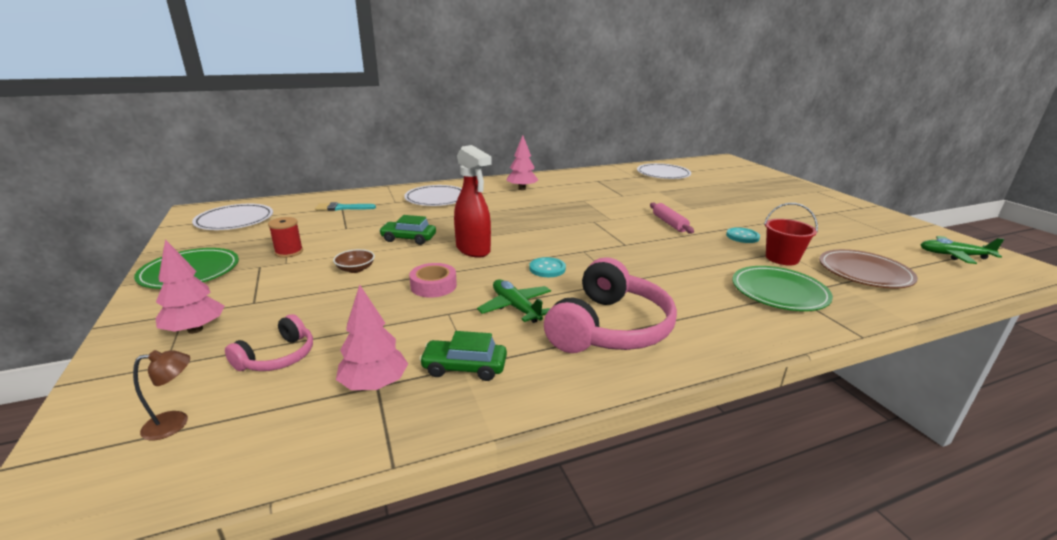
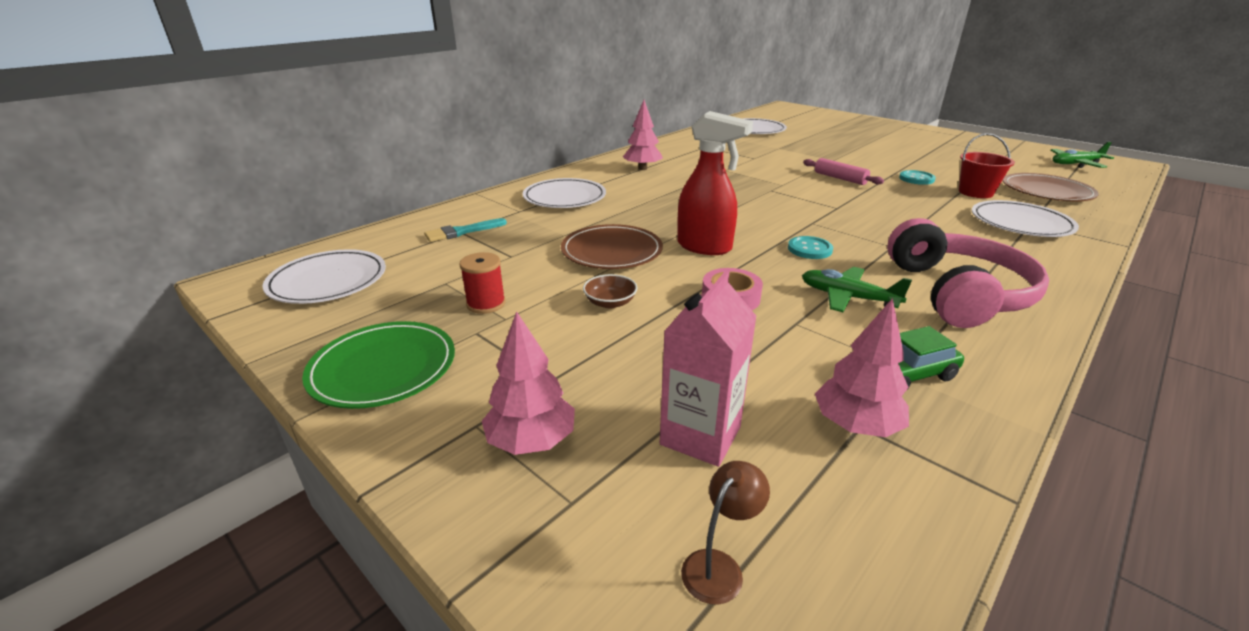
camera: 25 degrees left, 5 degrees up
(278, 357) = (700, 436): pink headphones -> pink carton
(408, 239) = (611, 251): green car -> brown plate
(779, 292) = (1021, 223): green plate -> white plate

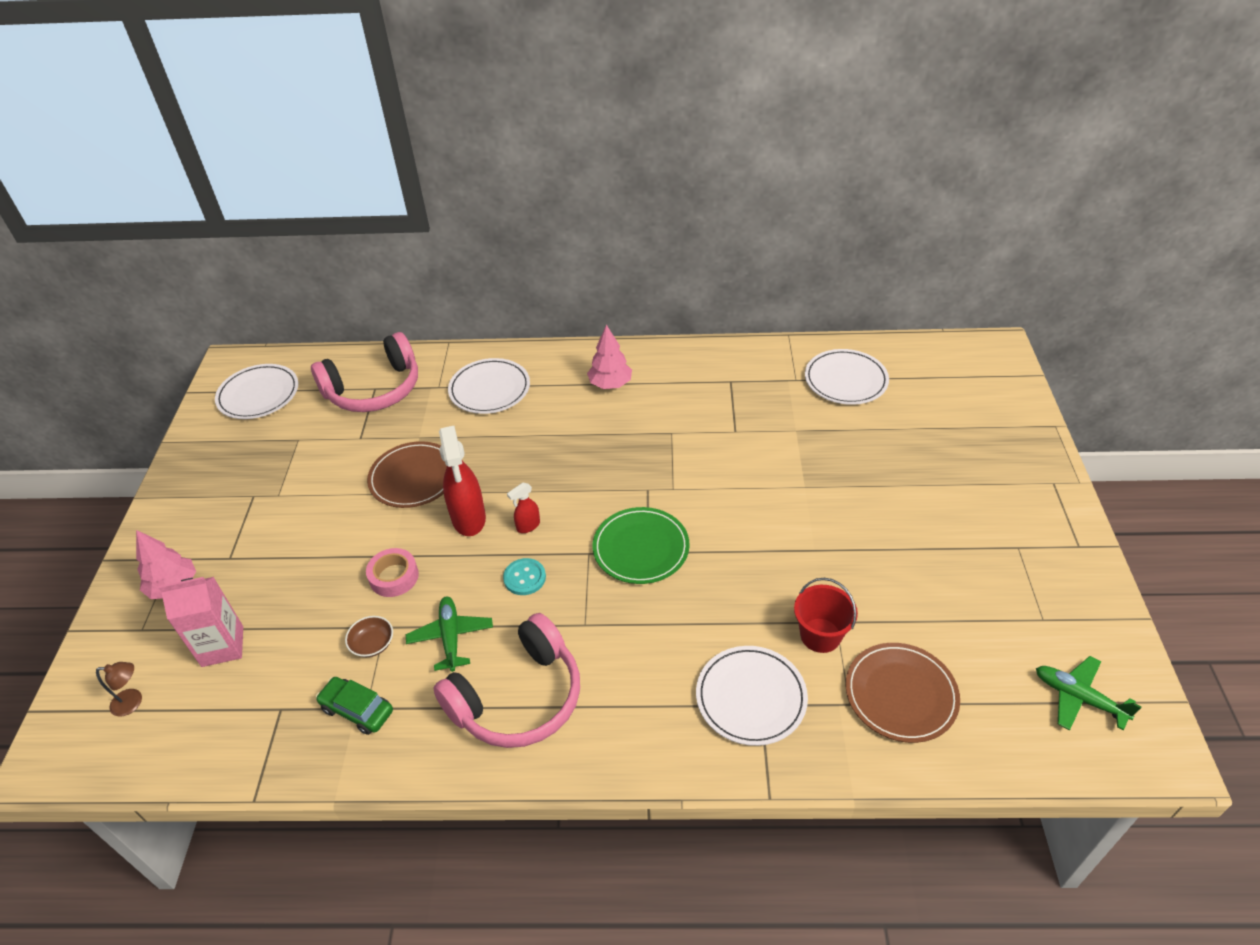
camera: 50 degrees right, 15 degrees up
(383, 368) = (193, 490): green plate -> green plate (641, 548)
(461, 232) = (374, 389): turquoise brush -> pink headphones
(486, 304) = (287, 475): red spool -> none
(610, 302) = (336, 525): brown bowl -> brown bowl (372, 644)
(749, 231) = (528, 526): none -> red spray bottle
(840, 178) = (742, 518): pink rolling pin -> none
(855, 425) = (279, 707): pink tree -> none
(916, 179) = (814, 574): turquoise button -> none

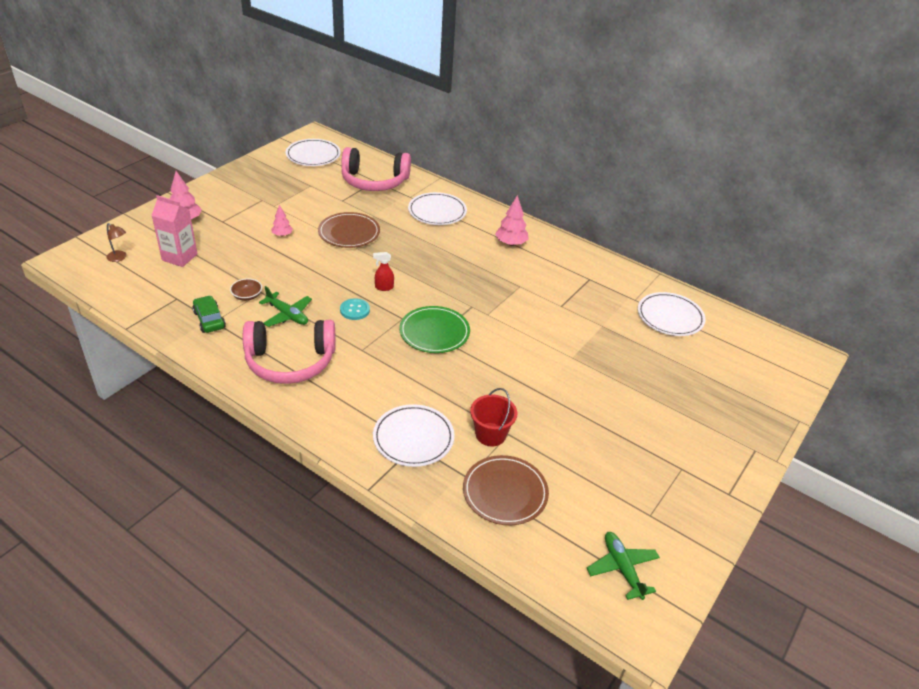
camera: 30 degrees right, 5 degrees down
(331, 530) = (282, 235): none -> pink tree
(394, 577) = (289, 272): pink tape -> none
(451, 637) = (287, 315): green plane -> green plane turned 105 degrees clockwise
(469, 519) = (356, 267): red spray bottle -> none

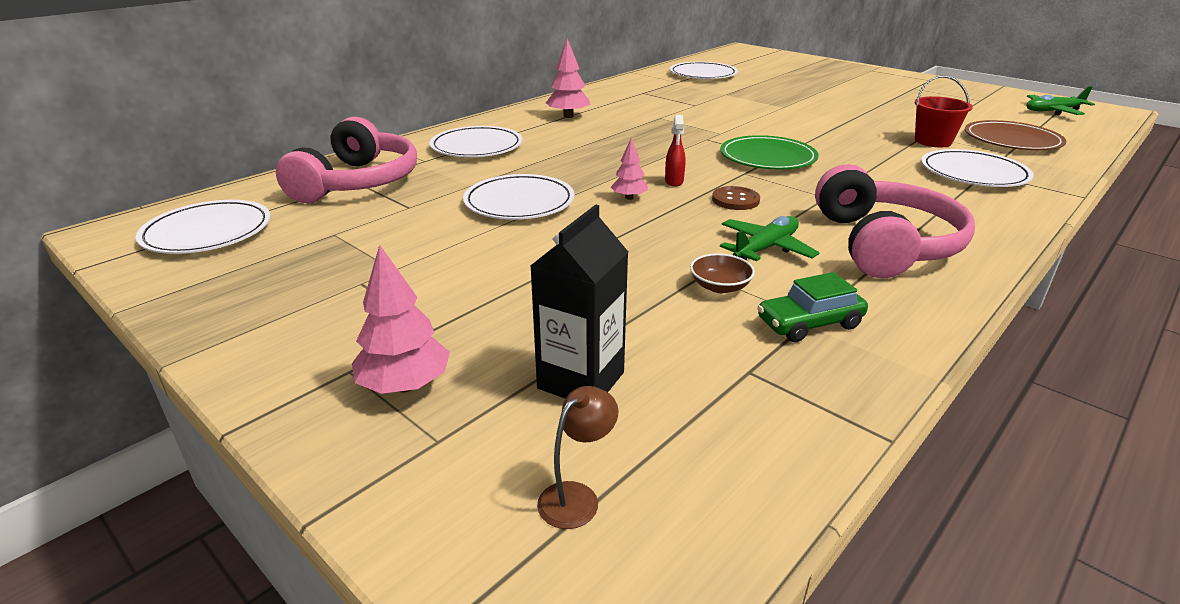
camera: 80 degrees left, 10 degrees down
(179, 257) = (581, 380): pink carton -> black carton
(282, 235) = (511, 258): pink tree -> pink tree (629, 197)
(349, 233) = (519, 202): brown plate -> white plate
(355, 310) = (735, 200): turquoise button -> brown button

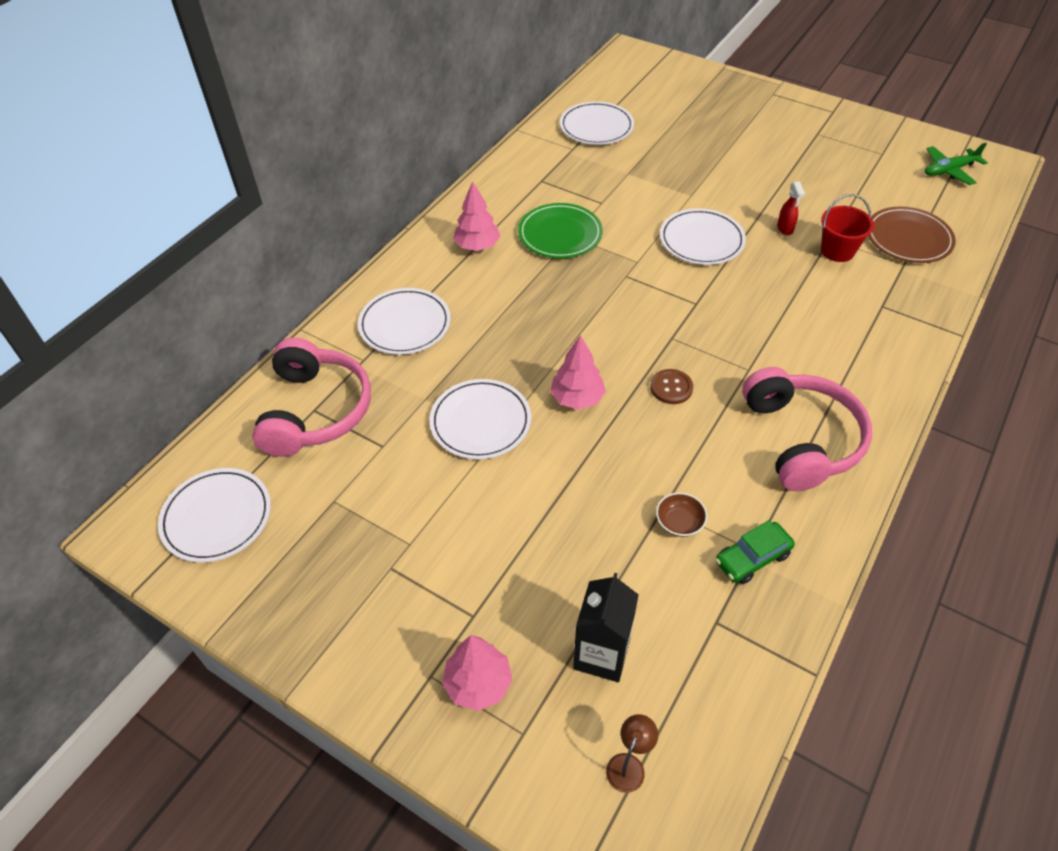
camera: 10 degrees left, 20 degrees up
(629, 197) = (577, 398): pink tree -> pink tree, size x1.61
(674, 181) = (611, 363): red spray bottle -> red spray bottle (785, 228)
(765, 248) = (707, 461): green plane -> none
(767, 157) = (689, 305): green plate -> green plate (560, 234)
(973, 173) = (873, 308): white plate -> white plate (701, 240)

